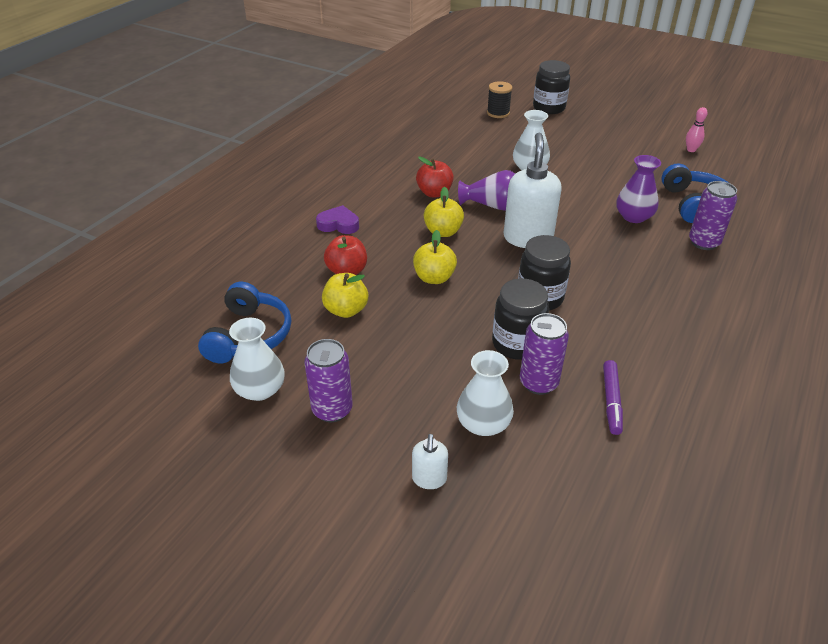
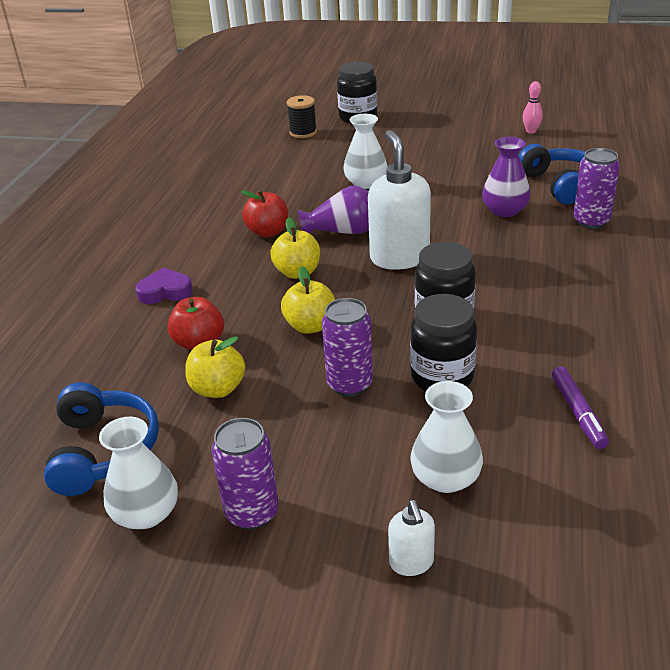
camera: 15 degrees left, 5 degrees down
(538, 383) = (487, 414): purple can -> purple can (349, 384)

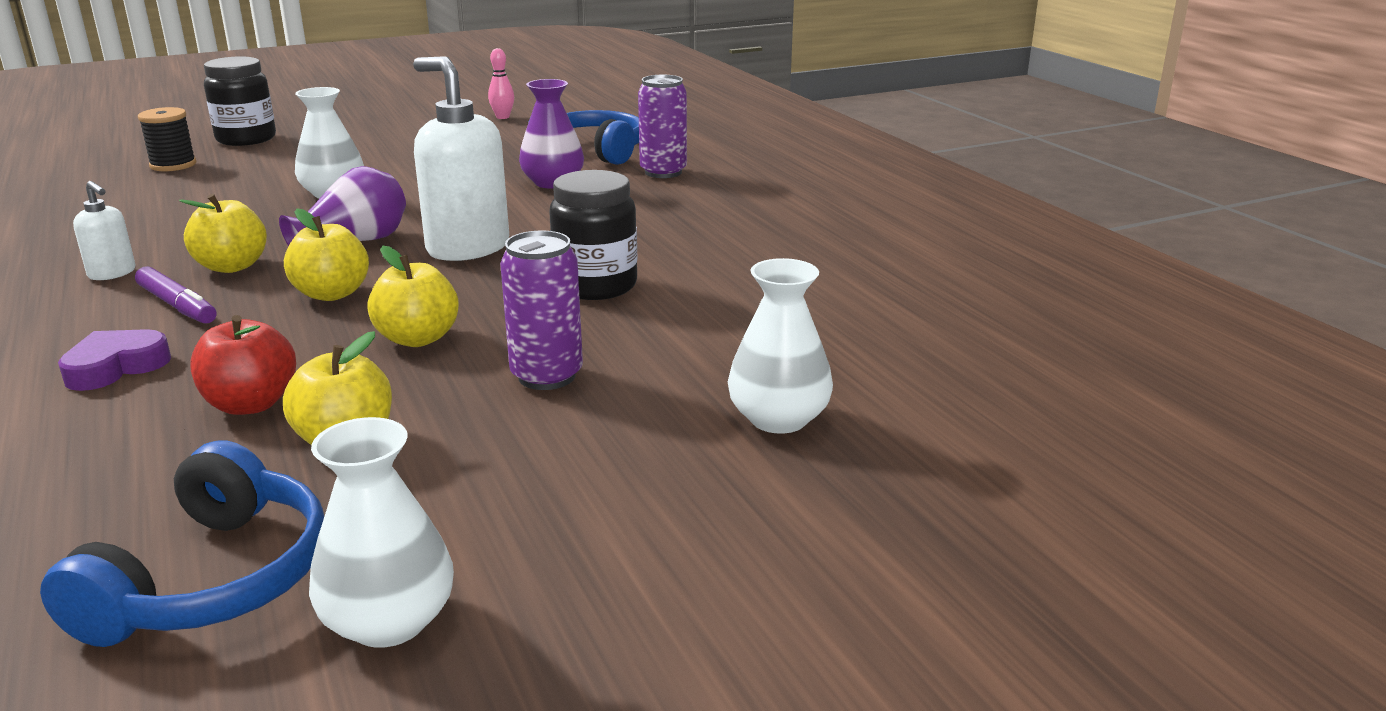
camera: 40 degrees left, 10 degrees down
(104, 450) = (213, 580): blue headphones -> blue headphones turned 60 degrees clockwise
(252, 513) = (566, 549): purple can -> none
(268, 232) = (232, 266): red apple -> yellow apple
(411, 562) = (839, 508): white soap dispenser -> white soap dispenser (112, 273)
(442, 377) = (658, 334): black jar -> none
(578, 413) = (846, 318): purple marker -> purple marker (177, 305)

